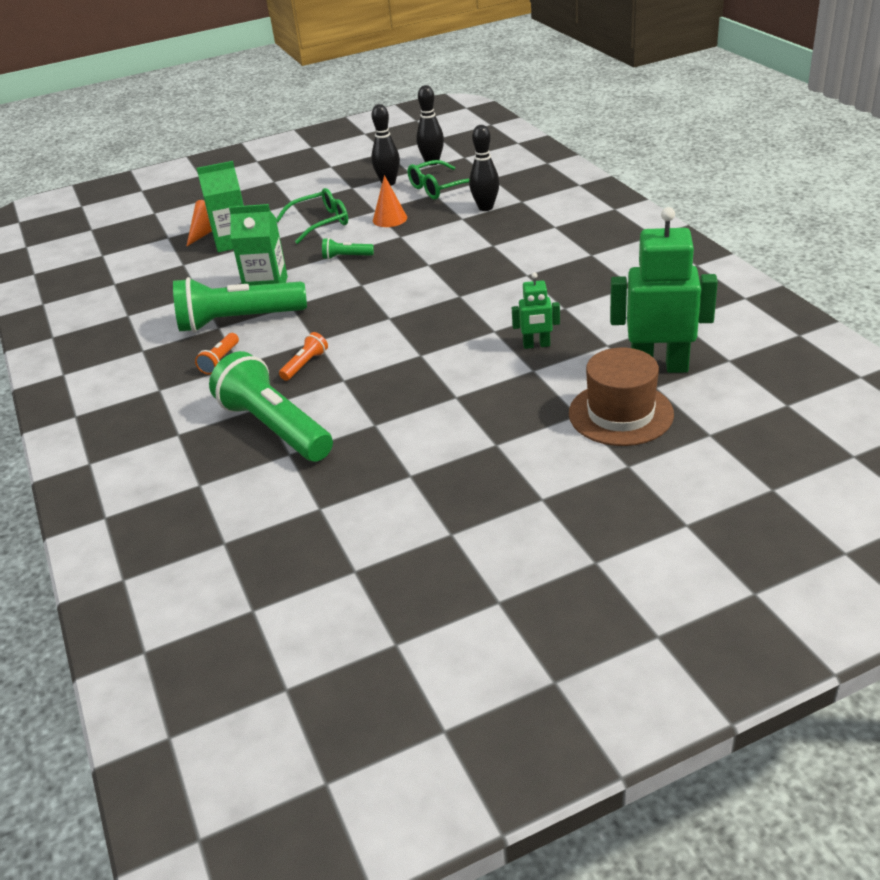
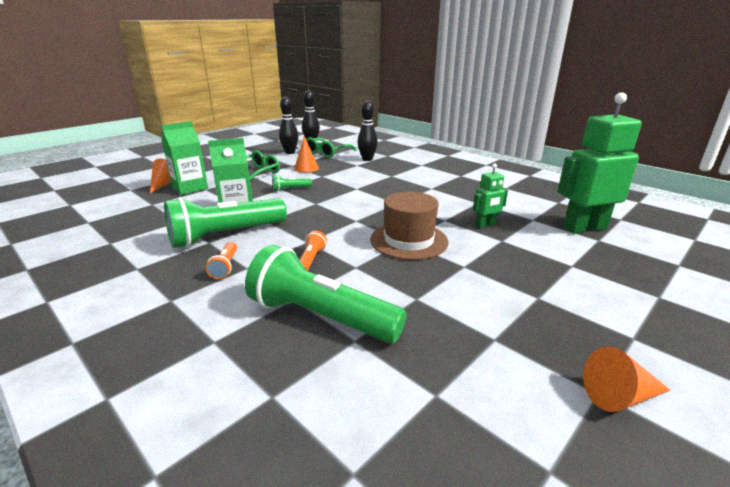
camera: 25 degrees left, 10 degrees down
(465, 539) = (619, 396): none -> orange cone
(620, 413) = (601, 260): brown hat -> brown hat (409, 240)

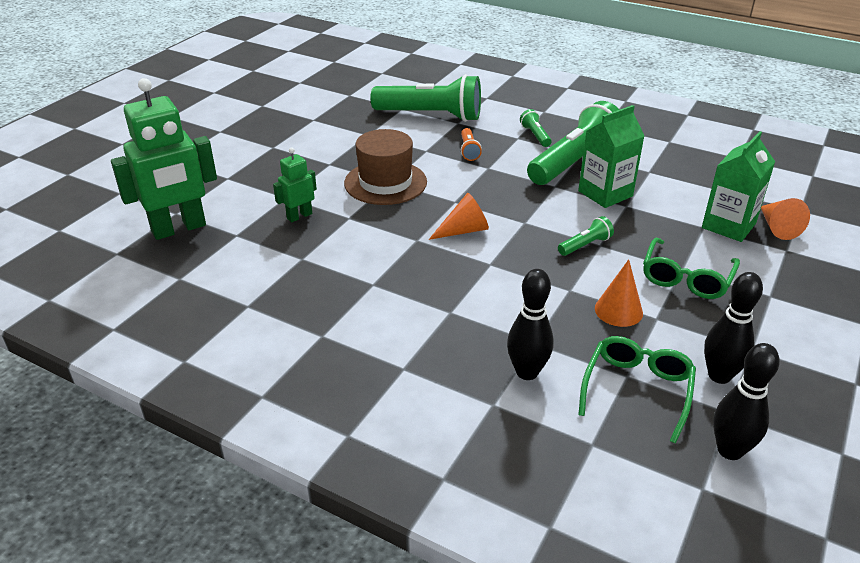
camera: 165 degrees right, 10 degrees up
(225, 267) = (535, 136): orange flashlight -> green flashlight
(619, 396) = (251, 105): orange cone -> orange cone (464, 230)

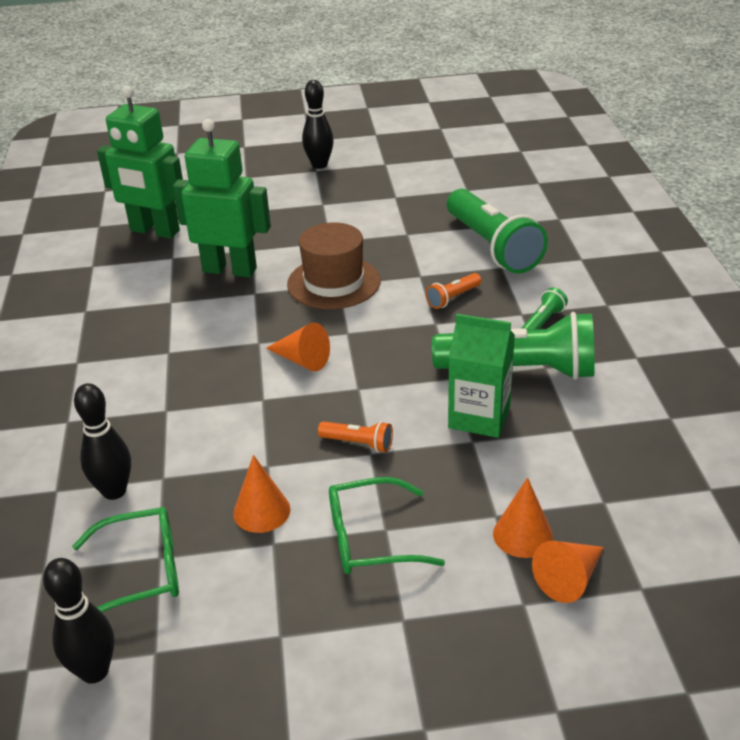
camera: 55 degrees right, 0 degrees up
(299, 216) = (230, 270): green robot -> green robot, size x2.01
(585, 245) = (358, 443): green flashlight -> orange flashlight
(719, 376) = (210, 624): black bowling pin -> black bowling pin (319, 165)
(728, 225) = (522, 535): green carton -> orange cone

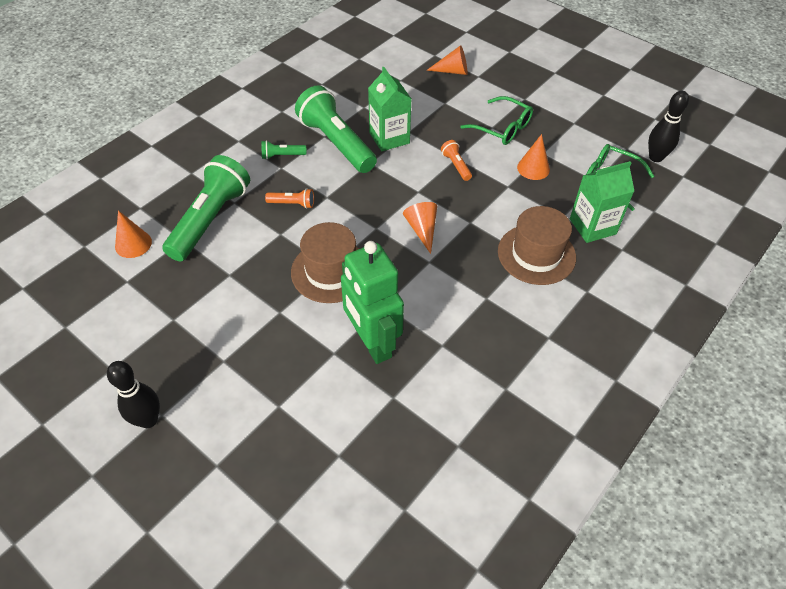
camera: 135 degrees left, 15 degrees up
(114, 491) = (592, 226): black bowling pin -> green carton
(154, 231) = (371, 450): green robot -> none
(155, 418) = (536, 254): none -> brown hat
(522, 535) = (446, 91): orange cone -> orange cone (133, 244)

